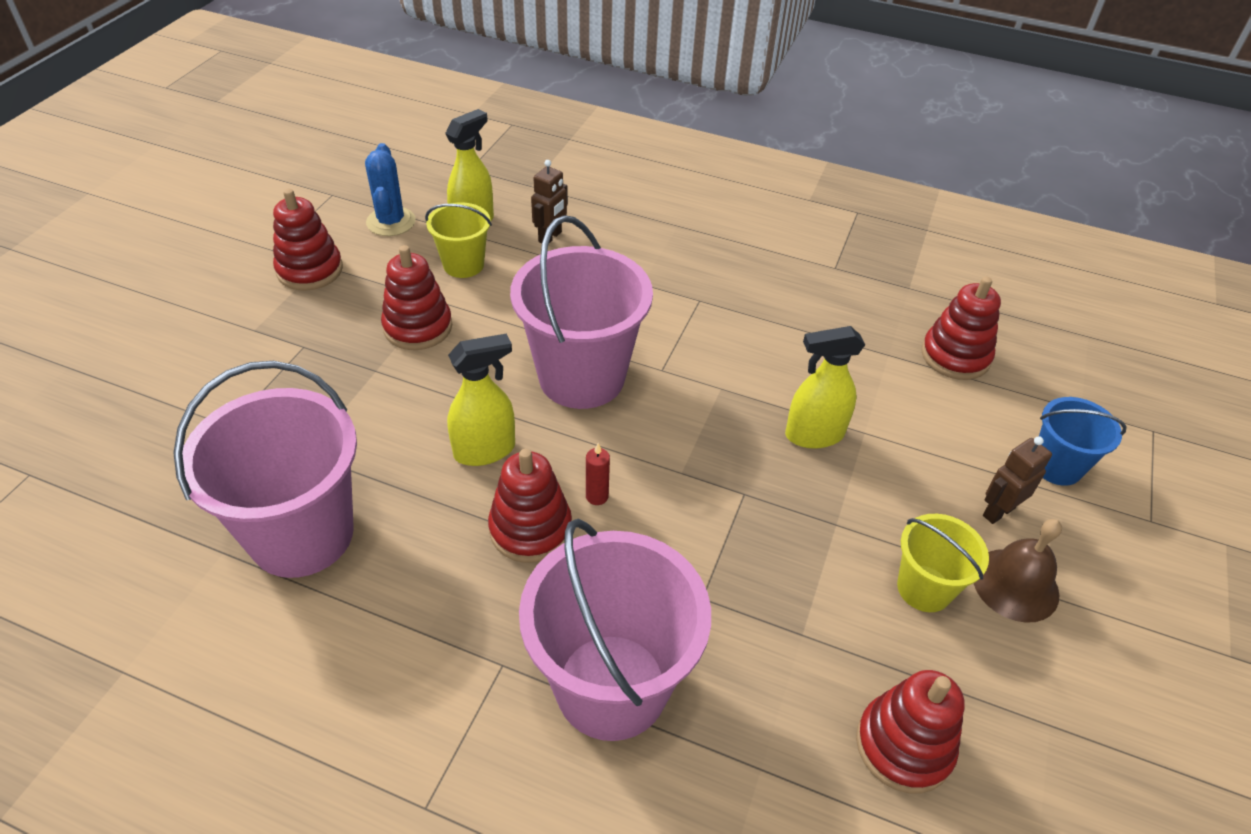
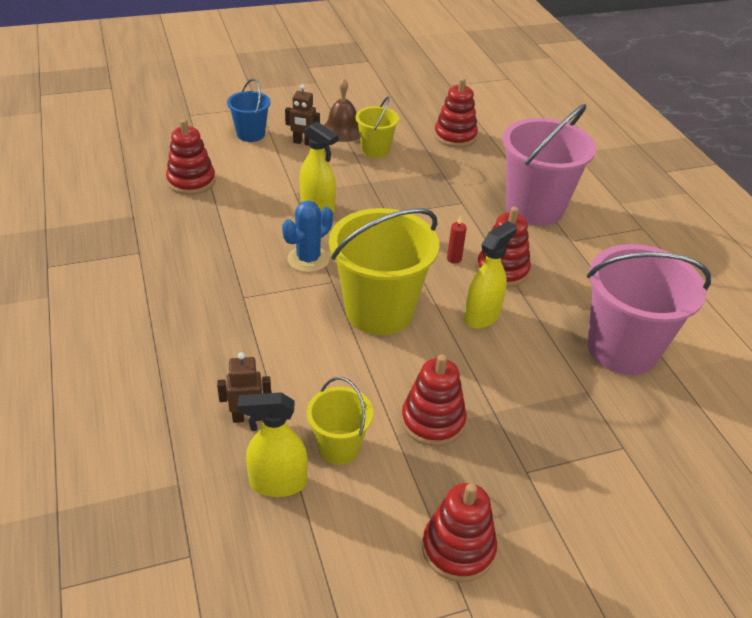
camera: 130 degrees left, 5 degrees down
(391, 222) = (337, 548): blue cactus -> blue cactus (308, 259)
(485, 450) = (482, 316): yellow spray bottle -> yellow spray bottle turned 105 degrees clockwise
(581, 377) = (379, 311): pink bucket -> yellow bucket

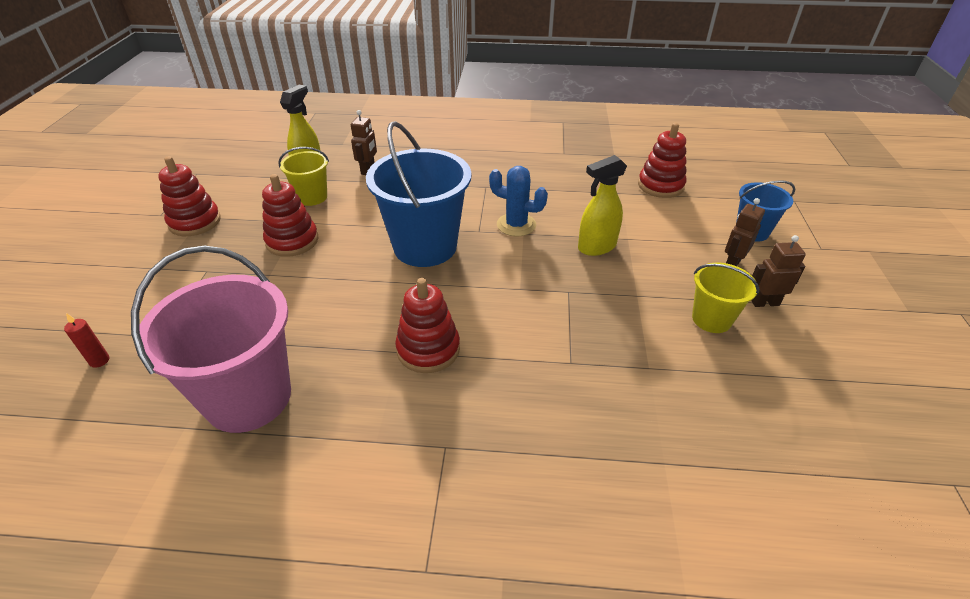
camera: 115 degrees right, 0 degrees up
(308, 259) = (516, 225): blue cactus -> blue cactus turned 45 degrees counterclockwise
(342, 130) = (765, 303): brown bell -> brown robot
(379, 311) = (425, 247): yellow bucket -> blue bucket
(454, 259) = (468, 317): red candle -> red candle (99, 361)
(455, 136) = (750, 419): red stacking toy -> none
(482, 316) = (373, 307): yellow spray bottle -> none
(534, 208) = (533, 438): pink bucket -> none

